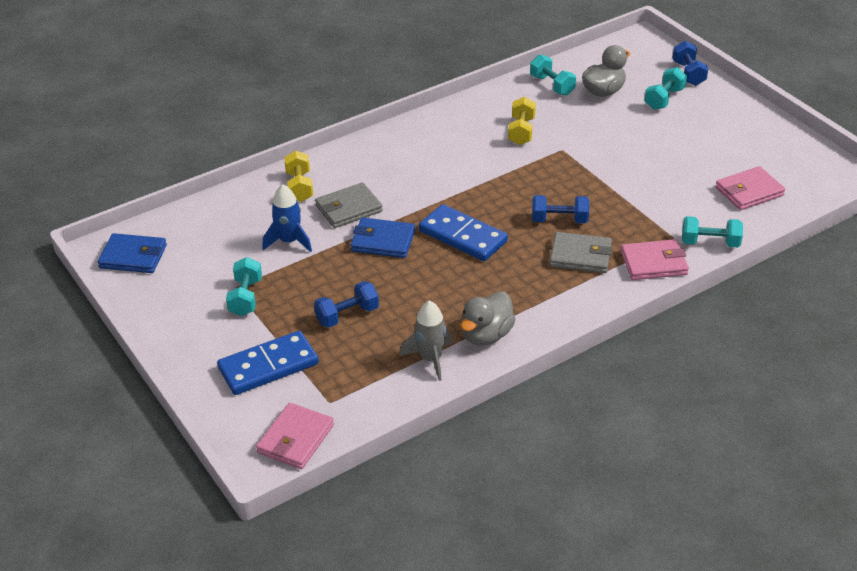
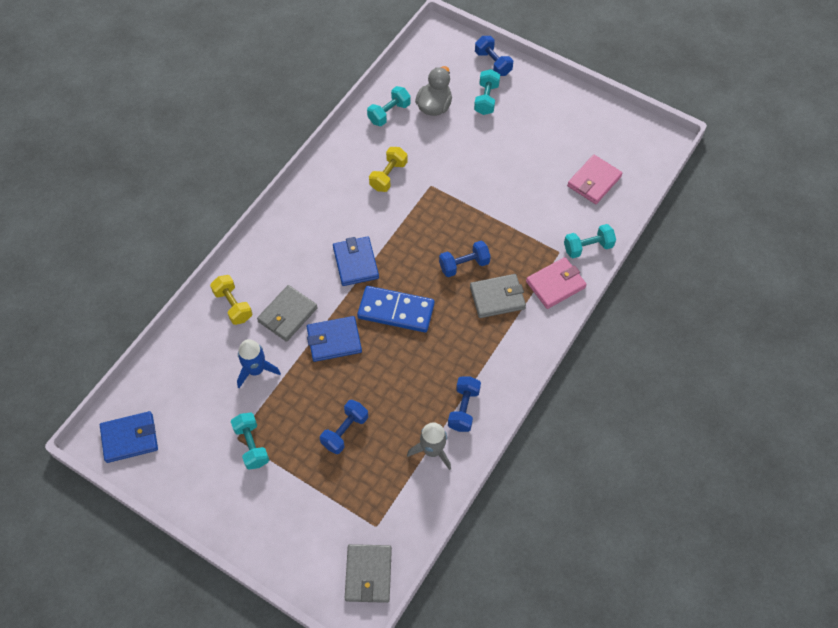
camera: 25 degrees left, 20 degrees up
(268, 366) = (308, 510): blue domino -> none
(295, 439) = (368, 574): pink wallet -> grey wallet
(444, 188) = (356, 263): none -> blue wallet
(486, 335) = (463, 409): grey duck -> blue dumbbell
(521, 131) = (388, 176): yellow dumbbell -> yellow dumbbell turned 45 degrees clockwise
(552, 85) = (389, 113): turquoise dumbbell -> turquoise dumbbell turned 75 degrees counterclockwise

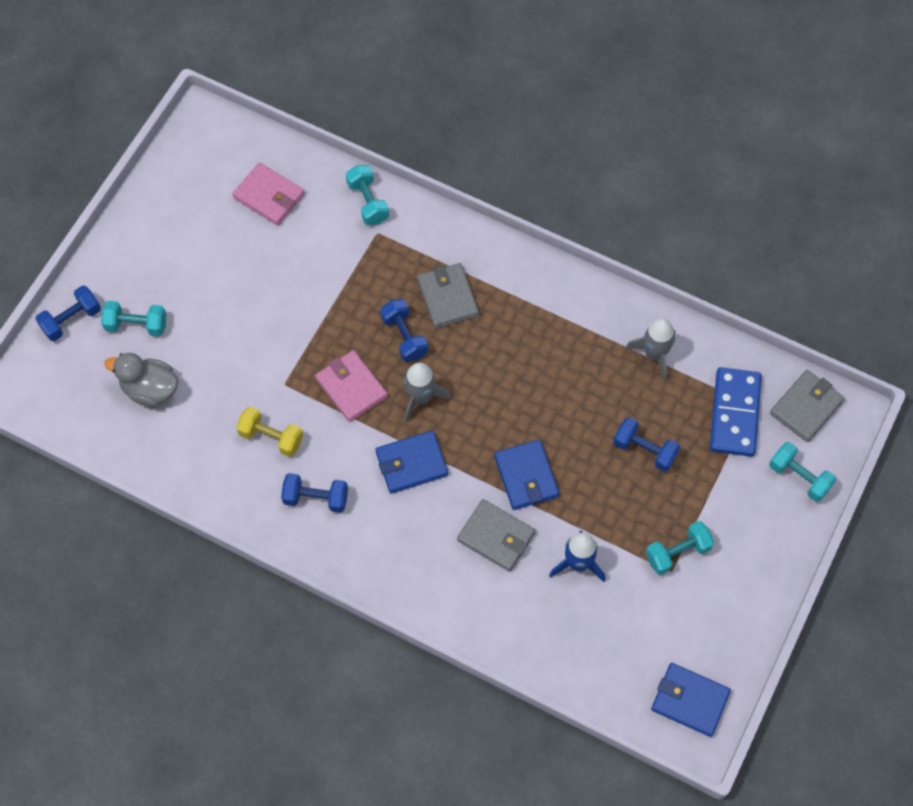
camera: 95 degrees left, 5 degrees up
(130, 438) = (690, 700): blue wallet -> blue wallet turned 45 degrees counterclockwise
(233, 305) = (489, 607): yellow dumbbell -> none
(368, 574) = (806, 407): grey wallet -> grey wallet turned 45 degrees counterclockwise
(389, 113) = (163, 447): turquoise dumbbell -> turquoise dumbbell (799, 477)
(396, 311) = (477, 409): blue domino -> blue domino (734, 413)
(410, 272) = (420, 397): none -> grey rocket
(463, 409) = (598, 325): blue dumbbell -> blue dumbbell (316, 498)
(555, 284) = (423, 235): pink wallet -> pink wallet (351, 387)

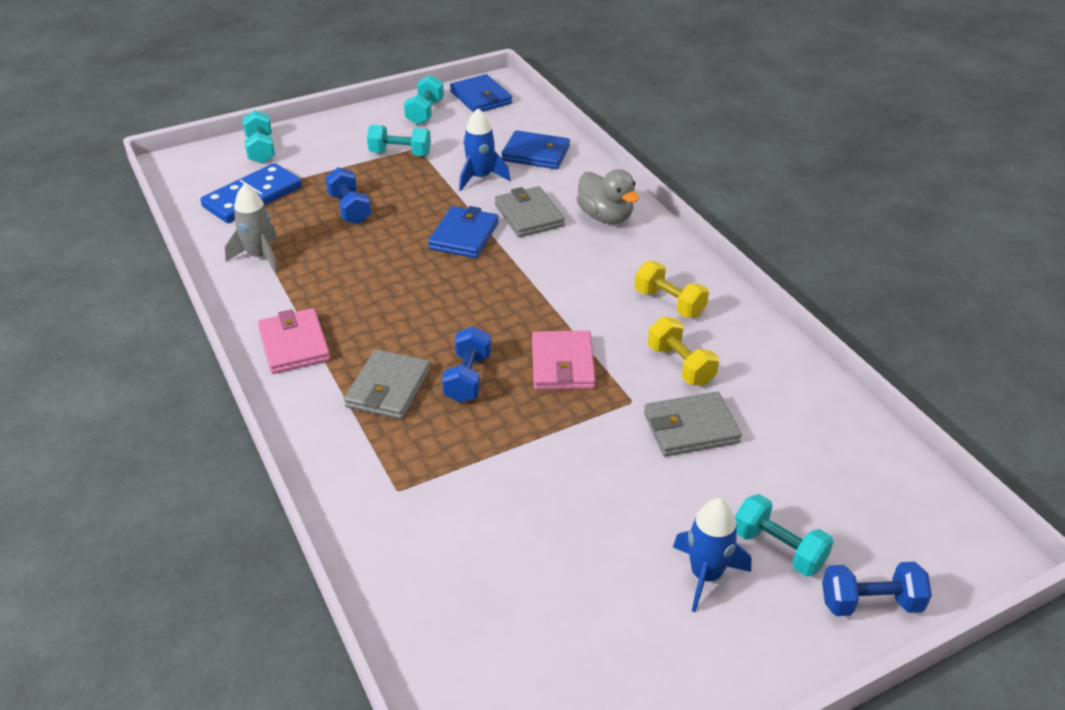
camera: 145 degrees left, 25 degrees down
(150, 389) = (796, 471): grey duck -> grey duck (605, 217)
(169, 284) = (706, 575): none -> blue rocket
(269, 196) = (491, 612): pink wallet -> pink wallet (294, 345)
(316, 498) = (669, 303): blue dumbbell -> yellow dumbbell
(368, 202) = (374, 530): turquoise dumbbell -> turquoise dumbbell (425, 112)
(411, 463) = (556, 286): blue wallet -> blue wallet (536, 154)
(420, 397) = (501, 325): grey rocket -> none
(806, 407) = (197, 177): grey wallet -> grey wallet (690, 428)

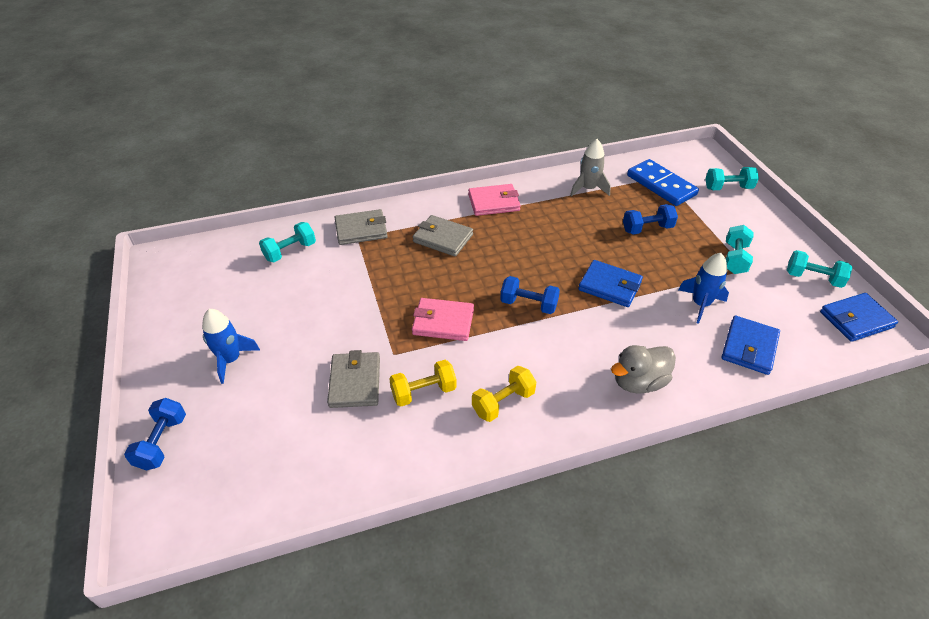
camera: 100 degrees right, 5 degrees up
(468, 378) = (442, 273): blue dumbbell -> blue dumbbell (528, 304)
(529, 215) = (640, 329): grey wallet -> grey wallet (361, 230)
(778, 549) = (229, 403): turquoise dumbbell -> turquoise dumbbell (290, 251)

